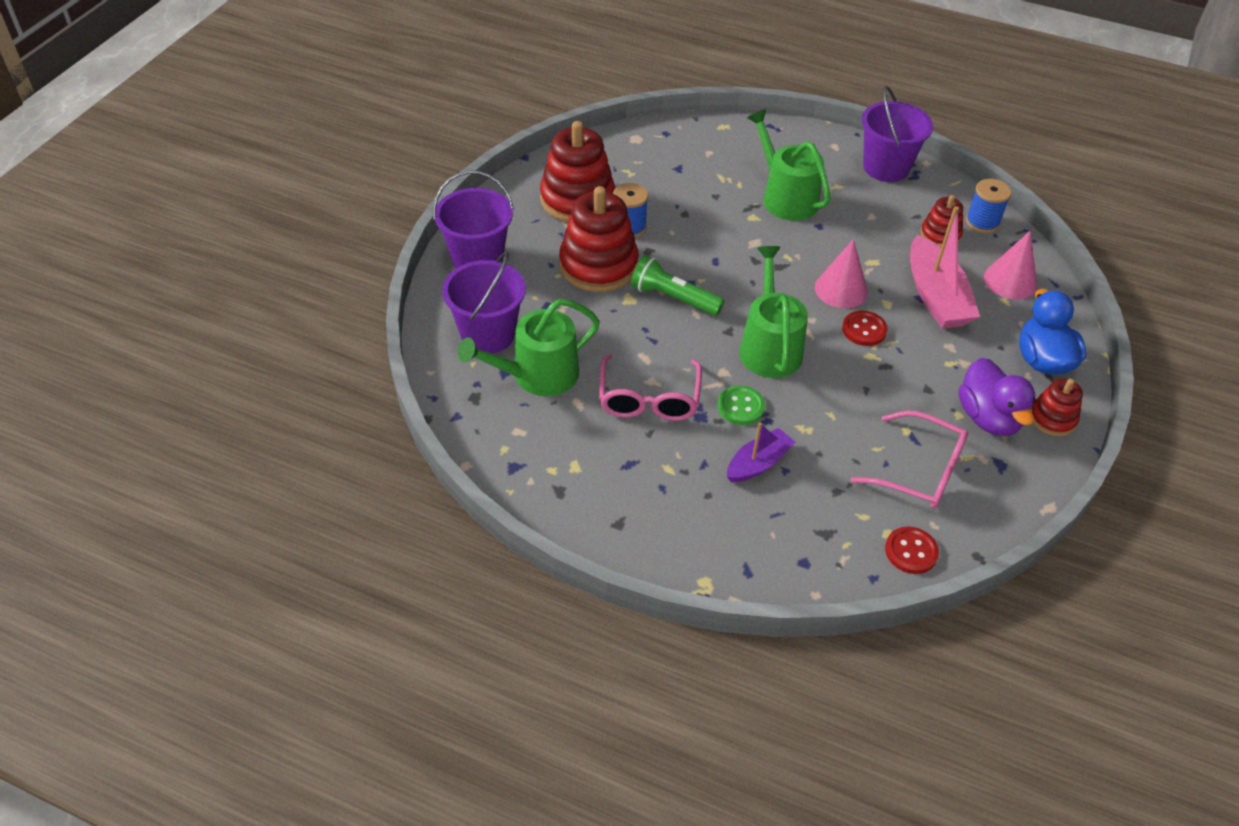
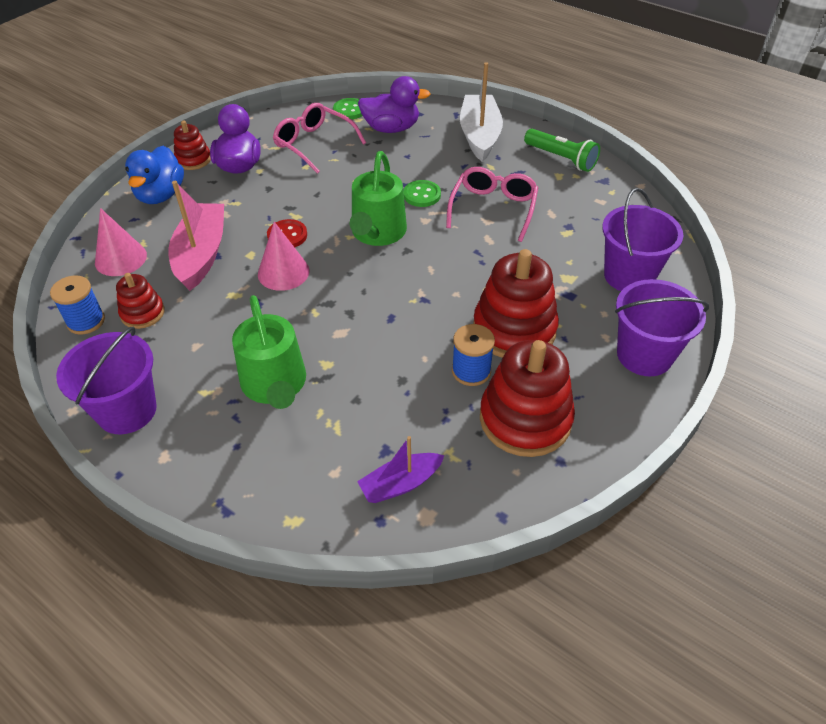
camera: 165 degrees left, 0 degrees up
(537, 375) = (583, 237): green watering can -> none
(673, 298) = (447, 285): green flashlight -> green flashlight (561, 158)
(698, 526) = (479, 136): none -> white boat
(758, 463) = (424, 161): purple boat -> purple boat (400, 484)
(830, 521) = (391, 128): none -> purple duck
(911, 551) = (349, 110): red button -> green button

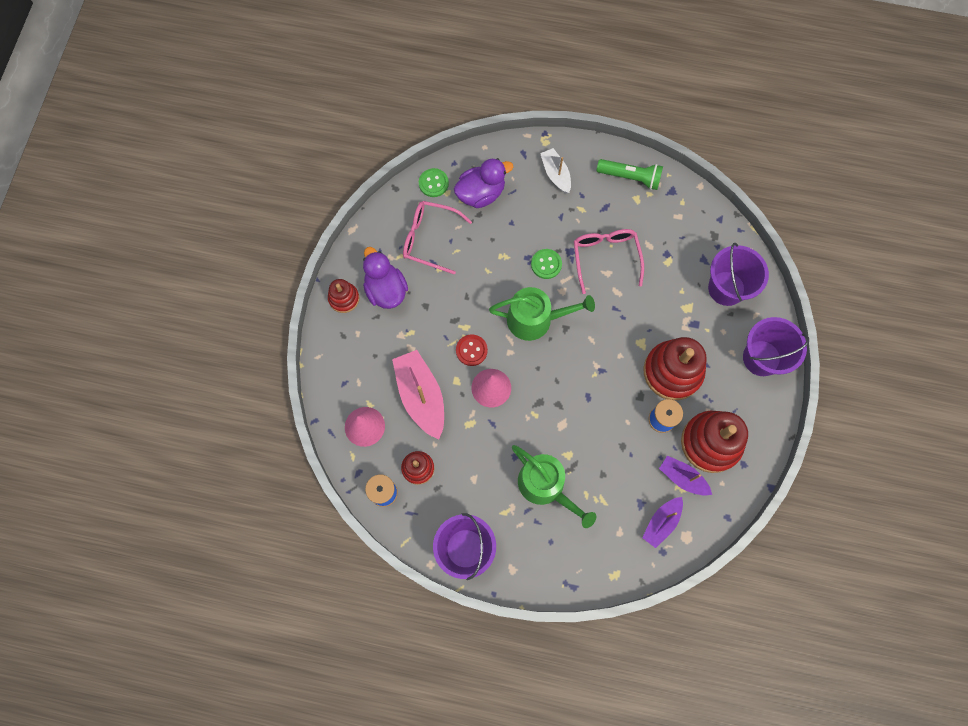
camera: 25 degrees left, 25 degrees up
(160, 195) = (346, 349): blue duck -> none
(377, 233) = (535, 319): green watering can -> green watering can turned 75 degrees counterclockwise
(462, 443) = (682, 478): none -> purple boat
(479, 136) = (555, 174): white boat -> white boat, size x0.59

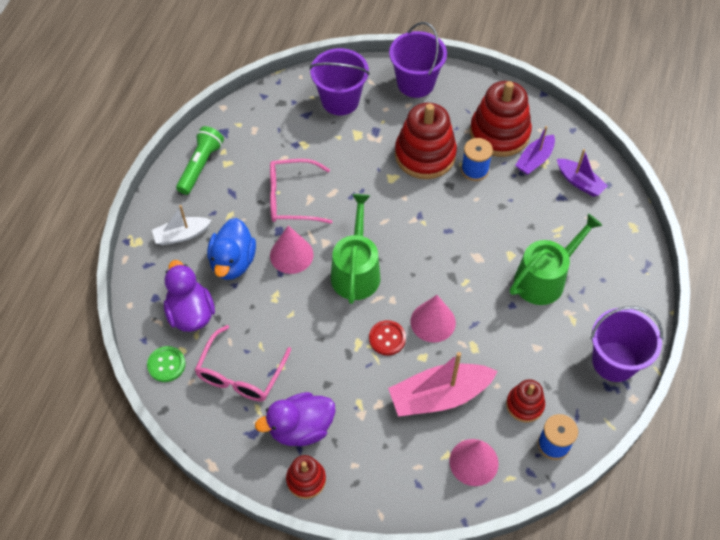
camera: 85 degrees left, 15 degrees down
(533, 218) = (233, 262): none -> blue duck
(546, 264) = (291, 255): green button -> pink cone

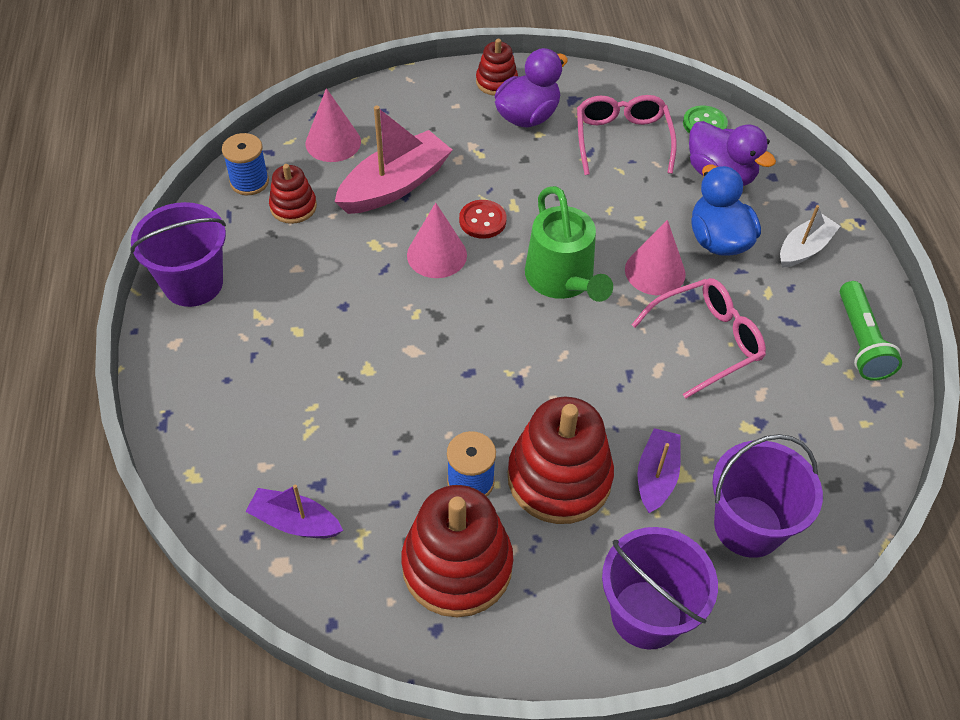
camera: 155 degrees right, 5 degrees down
(534, 160) = (380, 536): purple boat -> purple boat (656, 476)
(544, 278) = (310, 353): green watering can -> none

